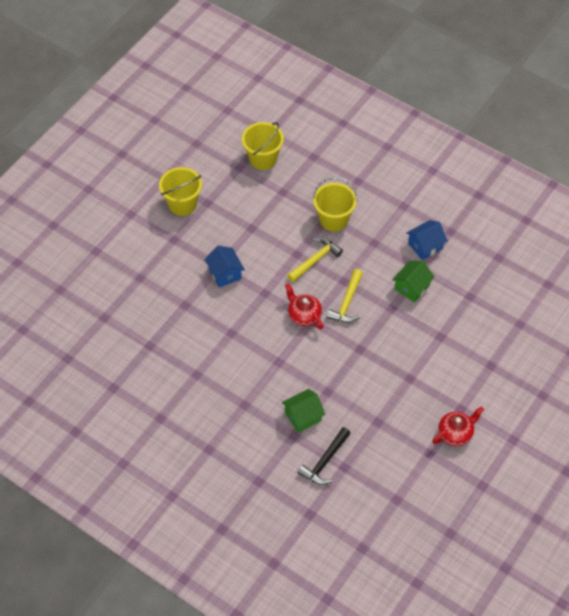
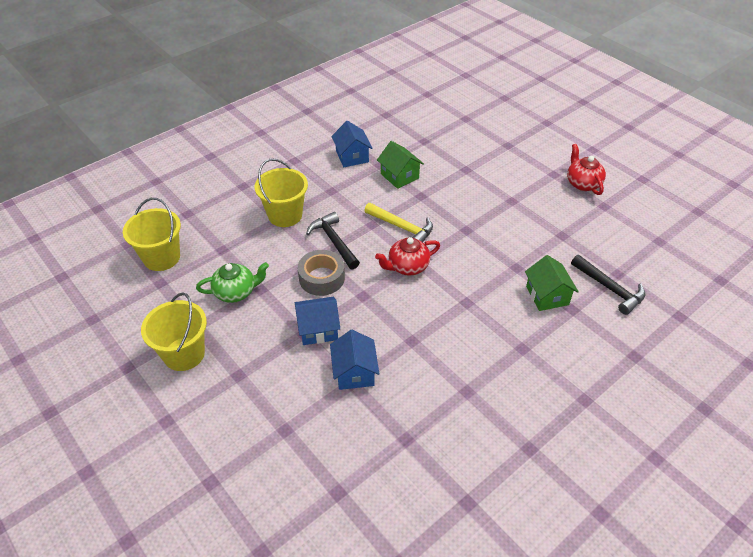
camera: 75 degrees left, 10 degrees down
(194, 304) = (354, 372): none -> blue house
(244, 214) = (236, 292): none -> green teapot
(274, 262) = (321, 278): none -> grey tape
(315, 260) = (333, 241): yellow hammer -> black hammer

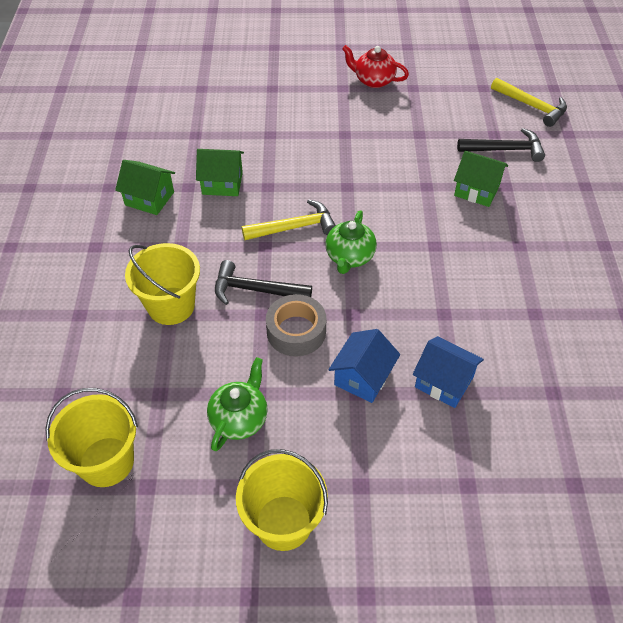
camera: 50 degrees left, 5 degrees up
(352, 156) = (149, 198): blue house -> green house
(407, 267) = (349, 257): red teapot -> green teapot
(679, 278) = (532, 106): none -> yellow hammer

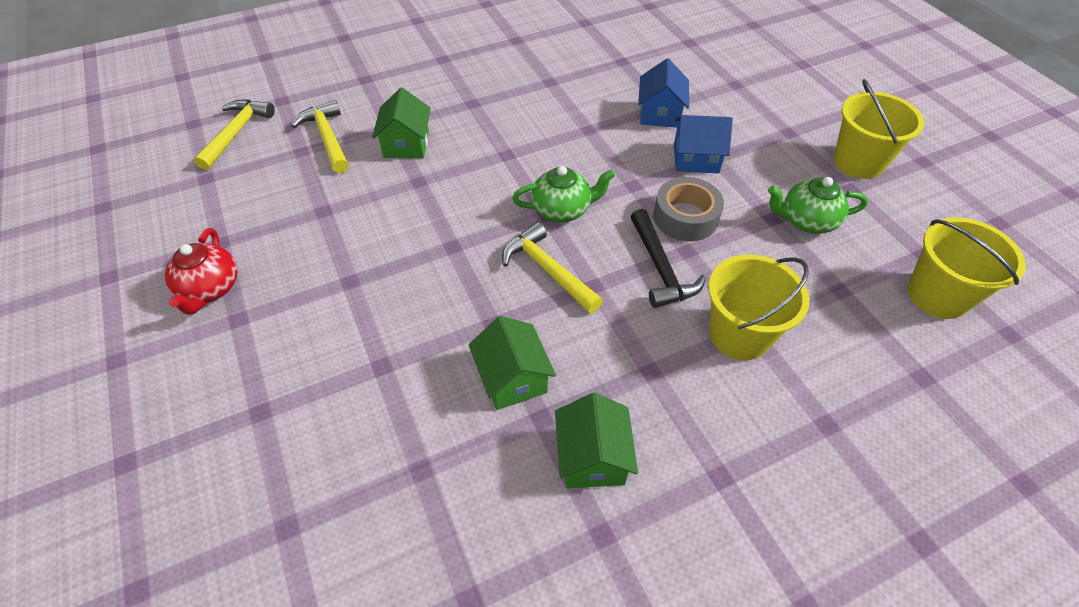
camera: 115 degrees left, 0 degrees up
(505, 149) = (327, 138): black hammer -> yellow hammer

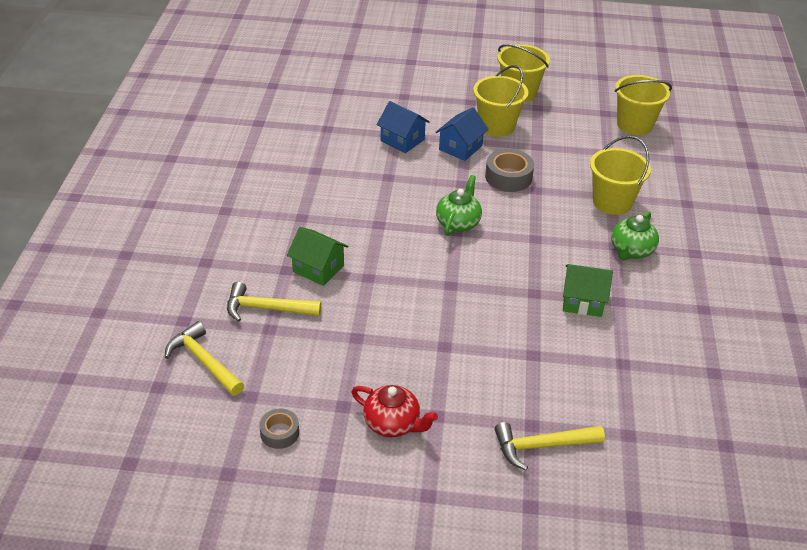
camera: 60 degrees left, 10 degrees down
(165, 216) = (279, 433): none -> grey tape
(547, 270) = (507, 252): yellow hammer -> yellow hammer (541, 446)
(592, 457) = (656, 292): green house -> none
(661, 268) = (542, 206): black hammer -> none
(770, 170) = (497, 126): none -> yellow bucket
(806, 221) = (549, 136): green teapot -> green teapot (631, 251)

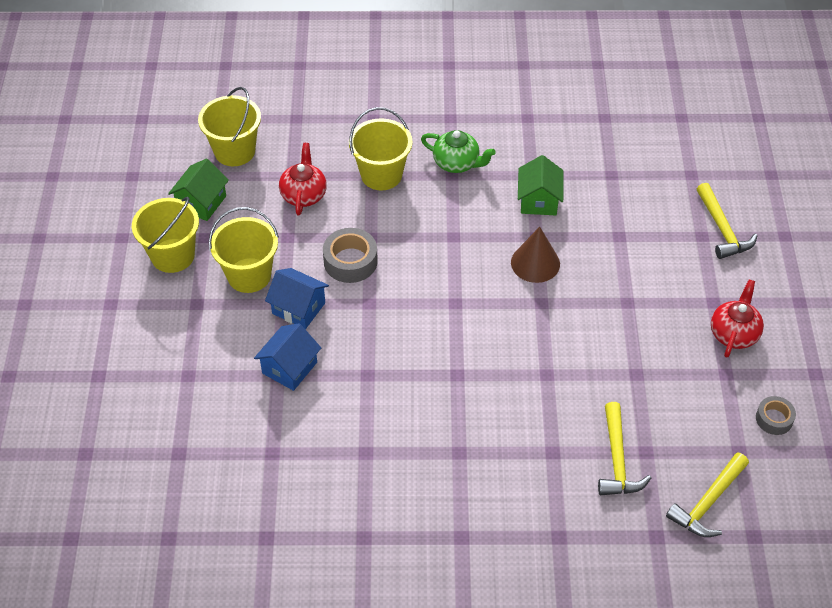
camera: 95 degrees left, 10 degrees up
(318, 268) = (543, 422): green house -> green house (201, 202)
(458, 223) = (440, 302): green teapot -> none
(500, 288) = (535, 263): none -> brown cone
(585, 157) = (303, 195): none -> red teapot

